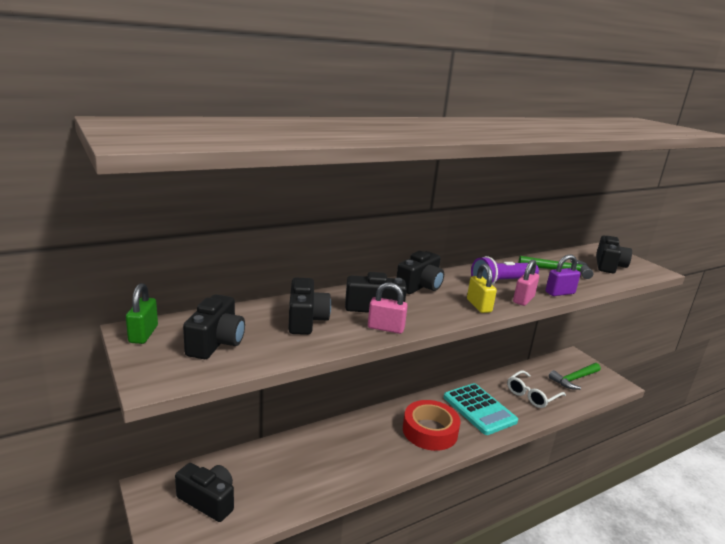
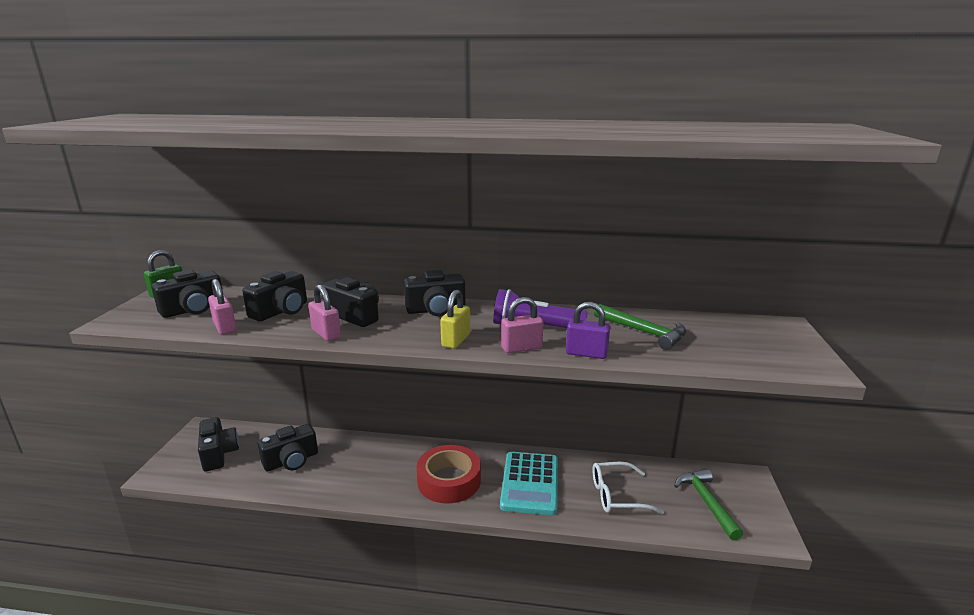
camera: 40 degrees right, 0 degrees up
(289, 349) = (225, 327): none -> pink padlock
(574, 379) = (706, 502): green hammer -> green hammer turned 75 degrees clockwise
(608, 265) = (740, 344): black camera -> black camera (291, 461)

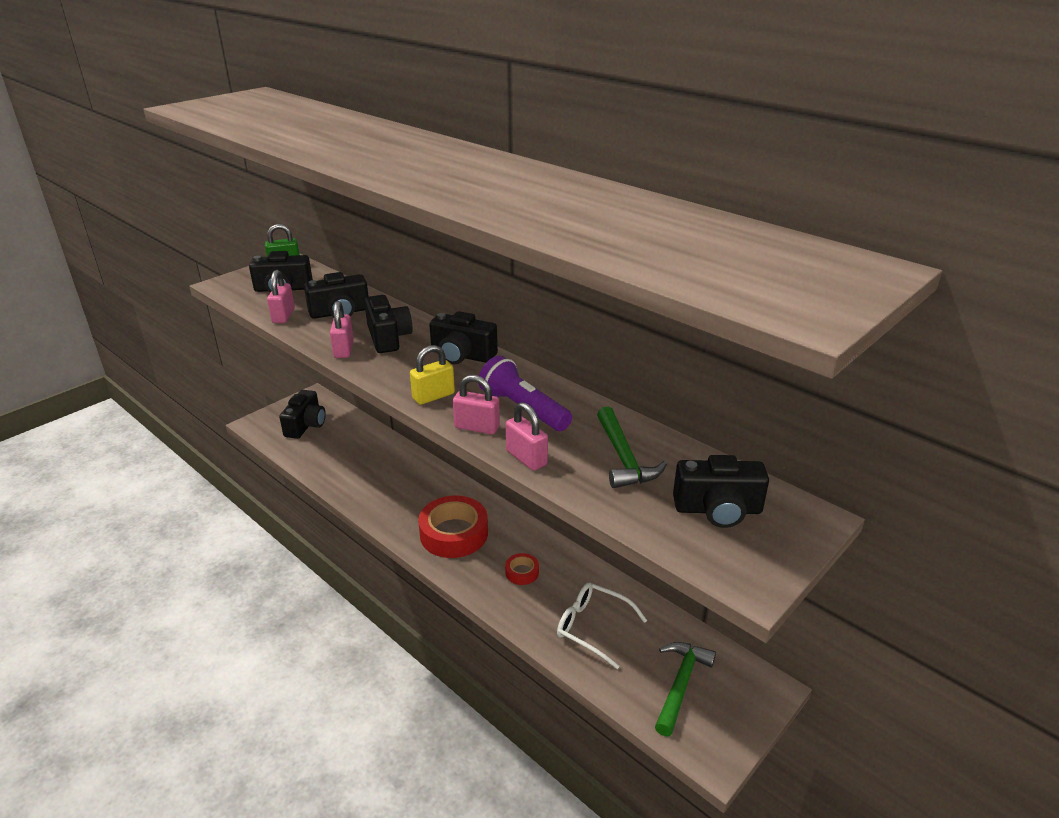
camera: 35 degrees right, 10 degrees up
(291, 461) = (350, 455): black camera -> black camera (717, 509)
(530, 483) = (522, 572): turquoise calculator -> red tape
(586, 353) = (526, 458): purple padlock -> pink padlock

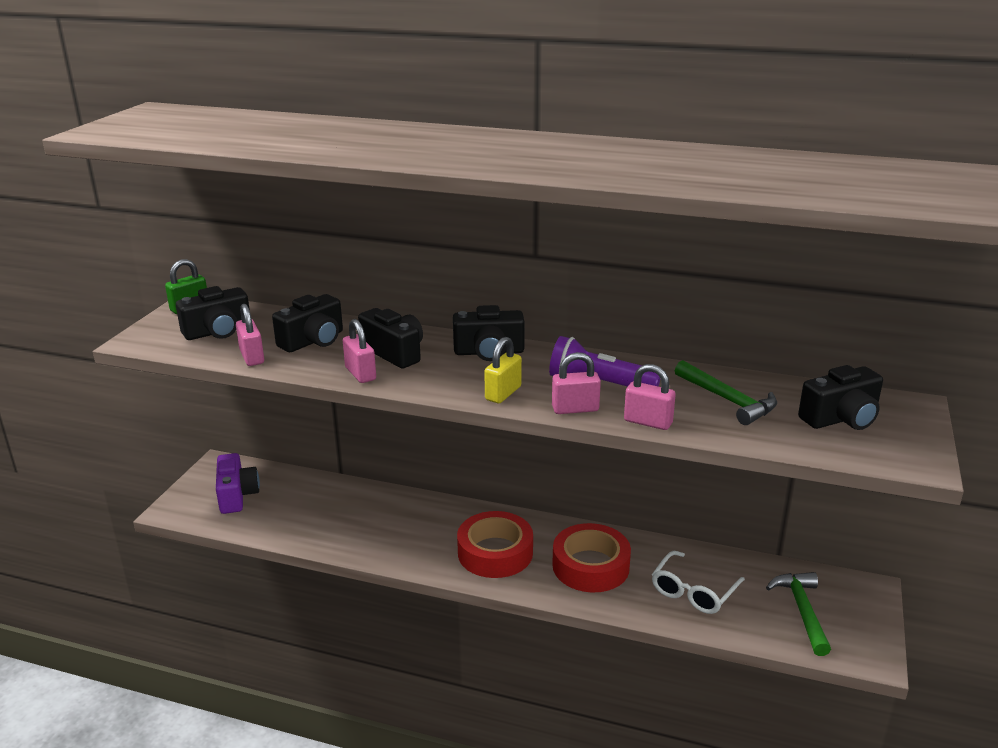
camera: 25 degrees left, 5 degrees down
(306, 425) = (237, 495): black camera -> purple camera
(522, 572) = (590, 566): red tape -> red tape, size x2.15
(593, 627) = (693, 591): white glasses -> white glasses turned 60 degrees counterclockwise

